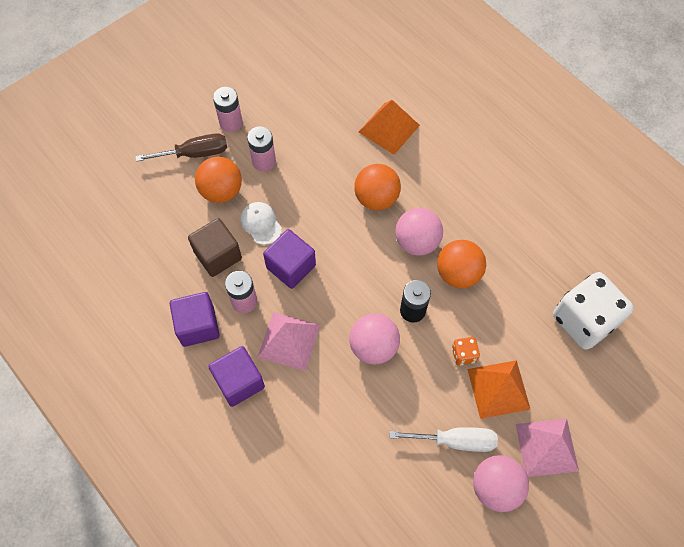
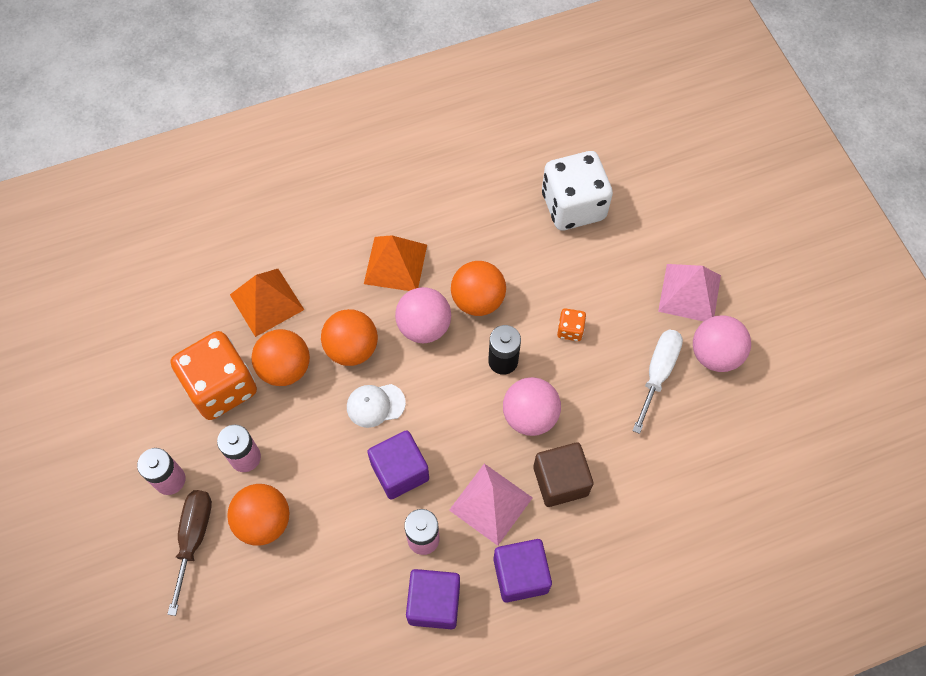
camera: 70 degrees left, 0 degrees up
(218, 255) = (350, 552): brown cube -> brown cube (560, 481)
(261, 224) = (329, 488): white cap -> white cap (375, 405)
(310, 126) = (221, 387): none -> orange dice
(341, 160) = (285, 368): none -> orange ball
(498, 389) = (617, 312): orange pyramid -> orange pyramid (395, 264)

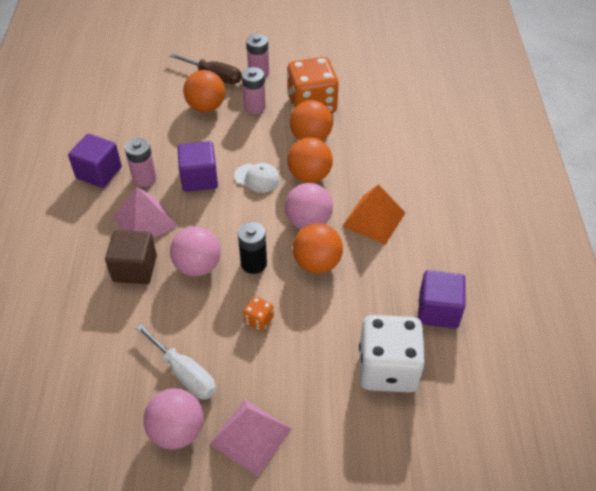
camera: 110 degrees right, 15 degrees down
(266, 302) = (370, 139): orange pyramid -> none
(375, 405) = (257, 178): white cap -> white cap turned 105 degrees clockwise
(520, 575) = (84, 223): purple cube -> purple cube (438, 310)

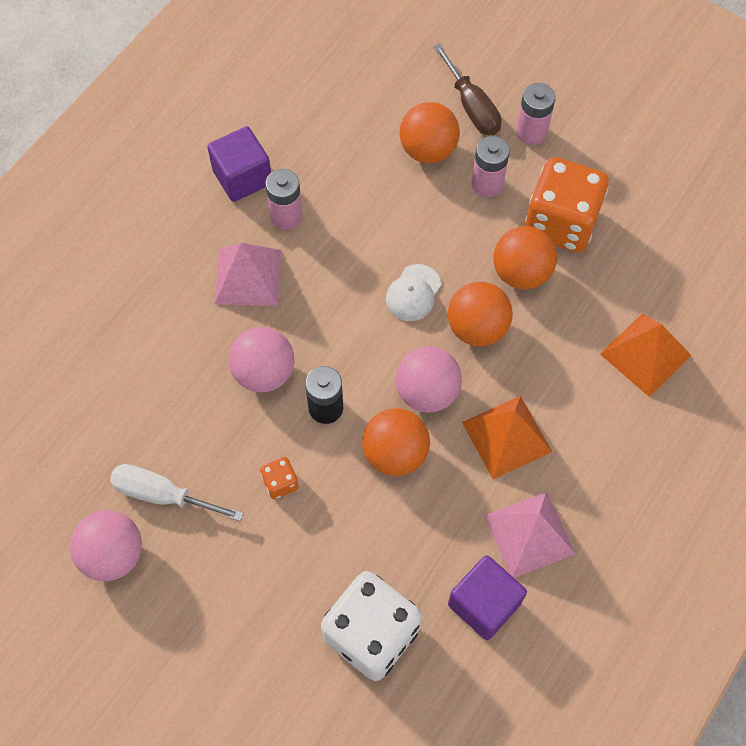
camera: 35 degrees right, 15 degrees up
(135, 268) = (197, 333): brown cube -> none
(184, 373) = (163, 495): white screwdriver -> white screwdriver turned 120 degrees clockwise
(199, 178) = (347, 253): purple cube -> none
(250, 436) = (177, 610): pink pyramid -> pink pyramid (529, 534)
(257, 178) = (413, 293): white cap -> white cap turned 60 degrees clockwise
(411, 141) = (645, 354): none -> orange pyramid

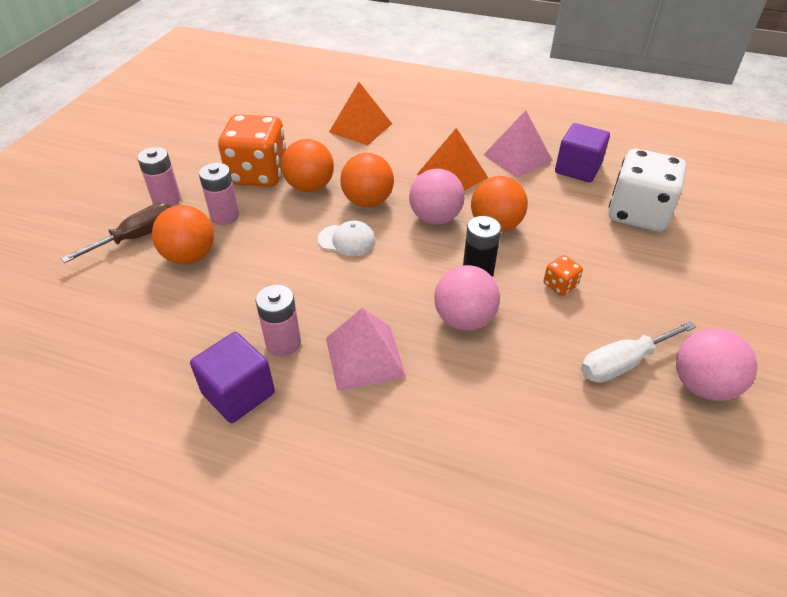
camera: 105 degrees left, 20 degrees down
(163, 495) = (623, 363): white screwdriver -> white screwdriver turned 60 degrees clockwise

